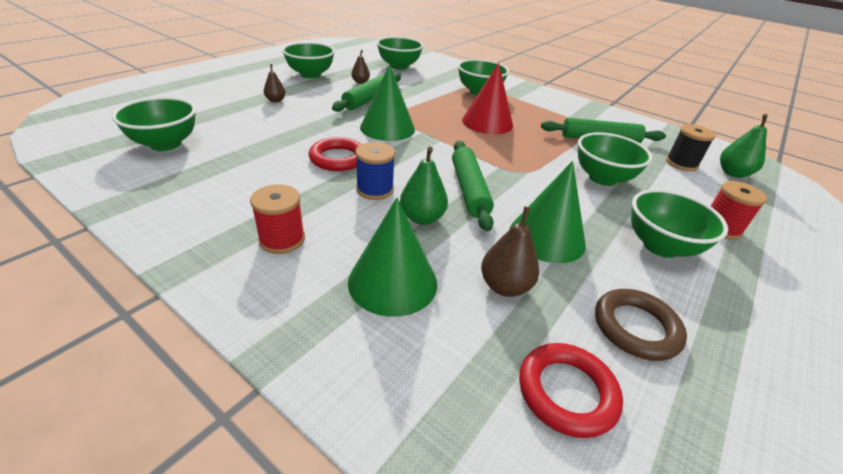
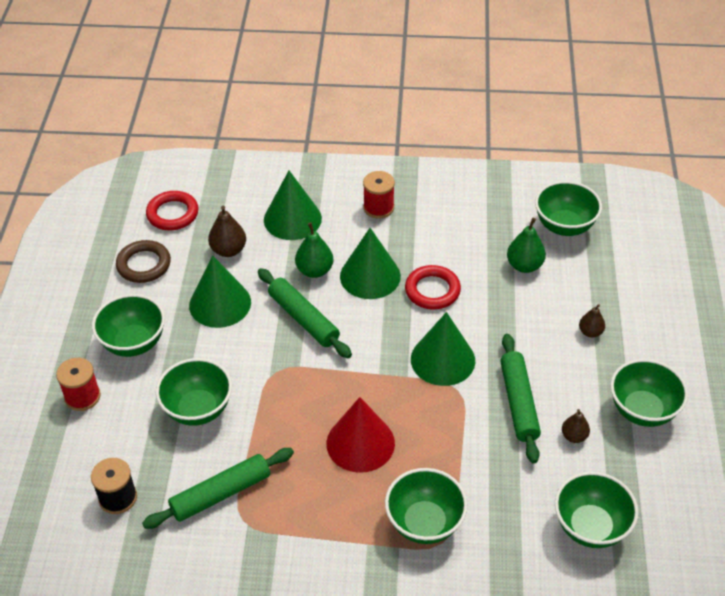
camera: 150 degrees right, 10 degrees up
(375, 190) = (370, 276): blue spool -> green cone
(733, 173) = (57, 514): green pear -> green pear (524, 265)

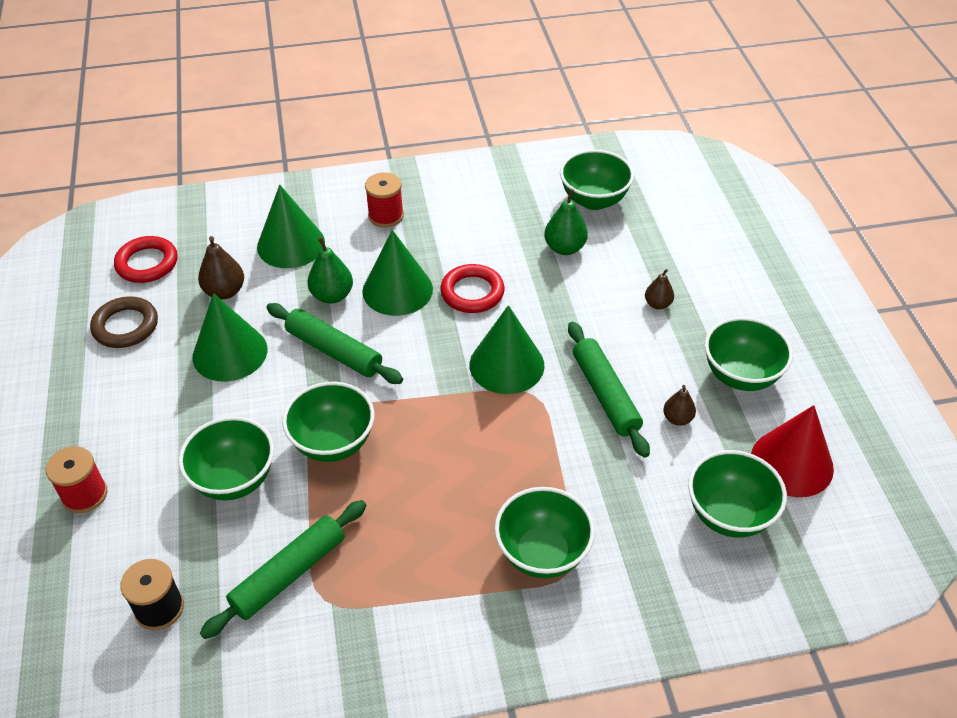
camera: 15 degrees left, 0 degrees up
(133, 343) = (135, 418): green bowl -> green bowl (333, 443)
(360, 443) = (440, 477): red cone -> red cone (792, 463)

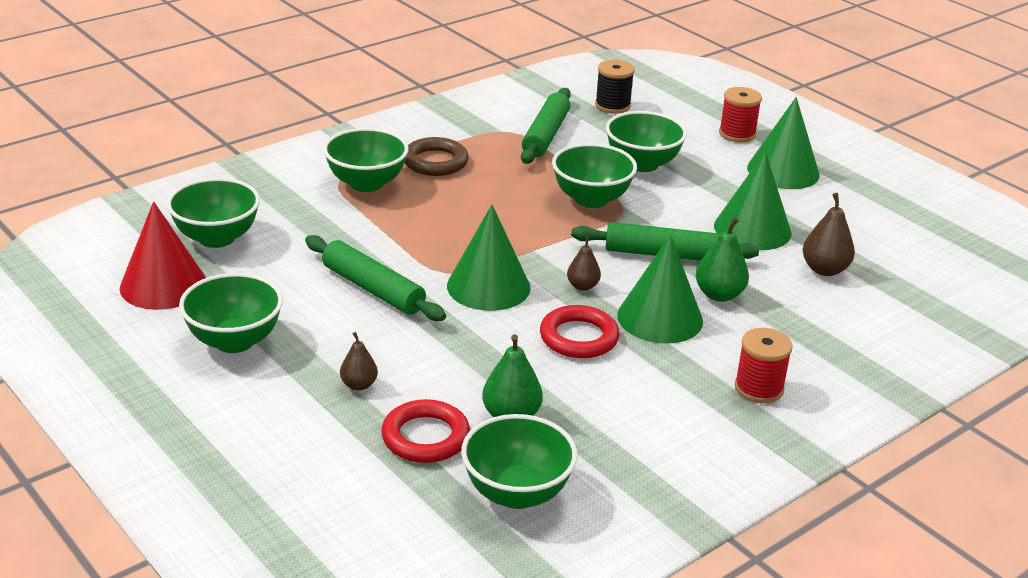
camera: 150 degrees right, 15 degrees down
(125, 326) = (868, 223): brown ring -> brown ring (435, 162)
(147, 263) = (931, 271): red ring -> red ring (425, 437)
(291, 244) = (821, 327): green cone -> green cone (783, 171)
(677, 418) = (290, 289): brown pear -> brown pear (582, 286)

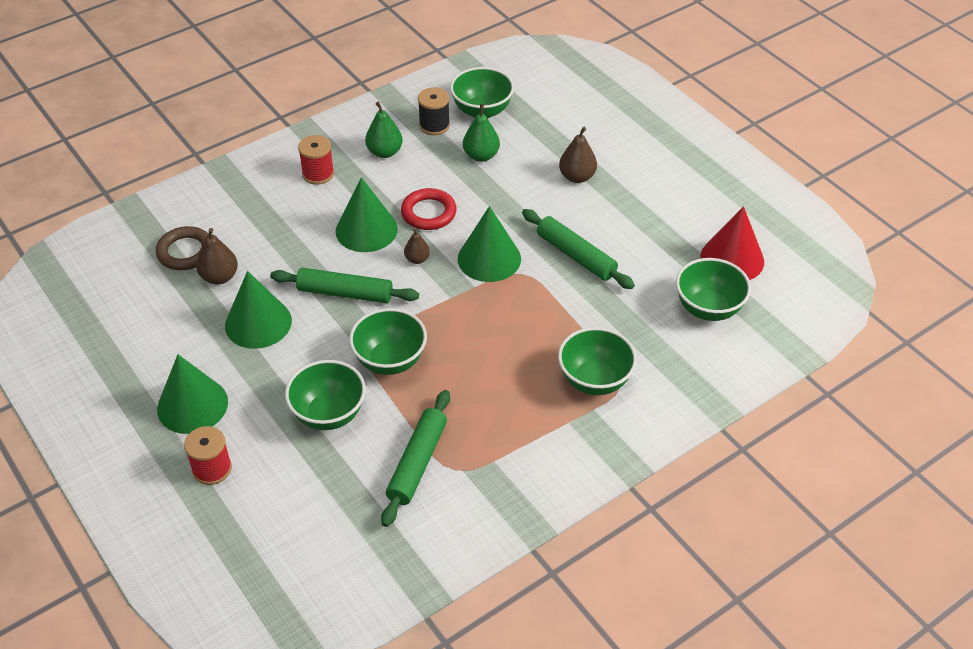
camera: 175 degrees left, 15 degrees up
(234, 341) = (665, 210): green bowl -> none
(359, 385) = (577, 177): brown pear -> brown pear, size x1.56
(425, 437) = (533, 143): red ring -> none
(435, 162) = (532, 414): brown ring -> brown ring (185, 252)
(612, 106) = (333, 523): black spool -> black spool (434, 125)
(719, 295) = (314, 251): green pear -> green pear (384, 152)

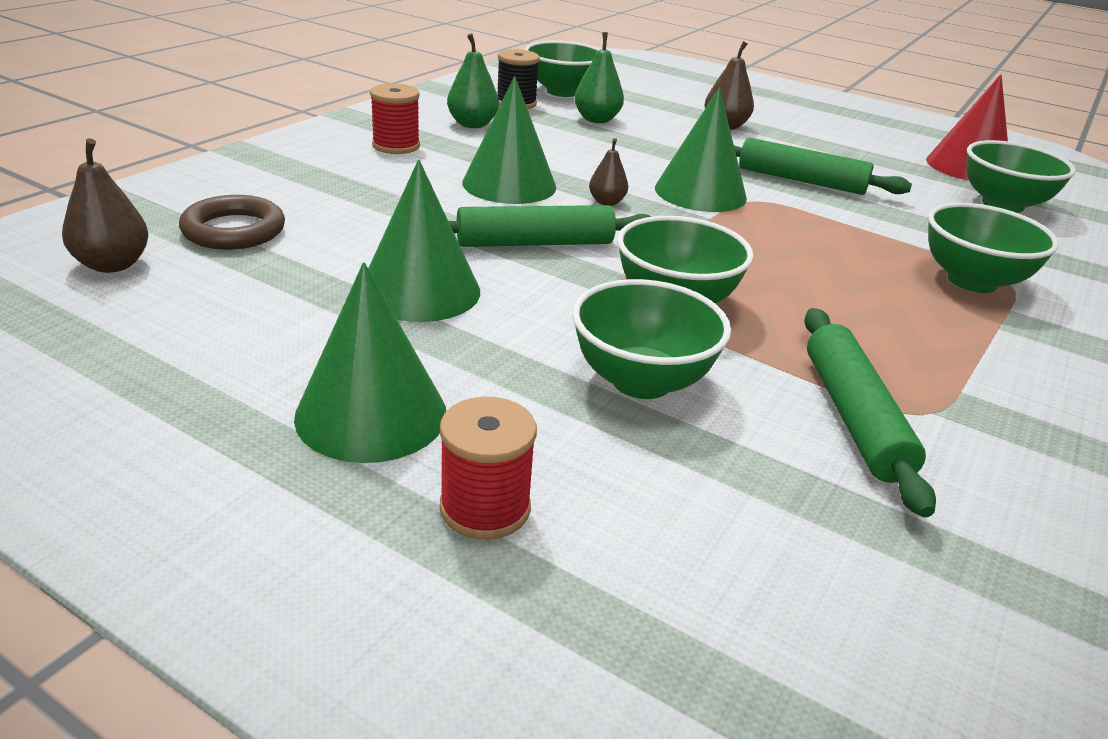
camera: 25 degrees left, 15 degrees down
(219, 277) = (313, 249): brown pear -> brown pear (112, 265)
(428, 213) = (579, 164): red ring -> none

